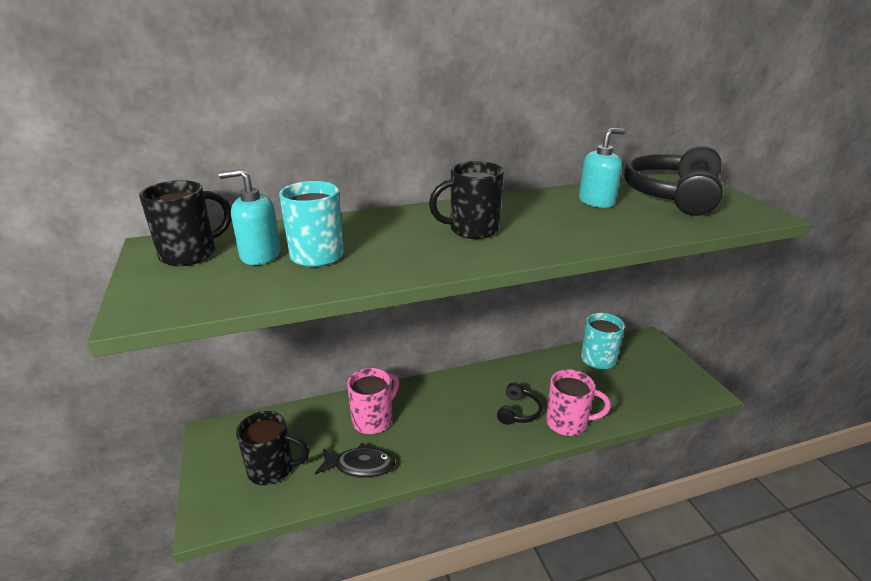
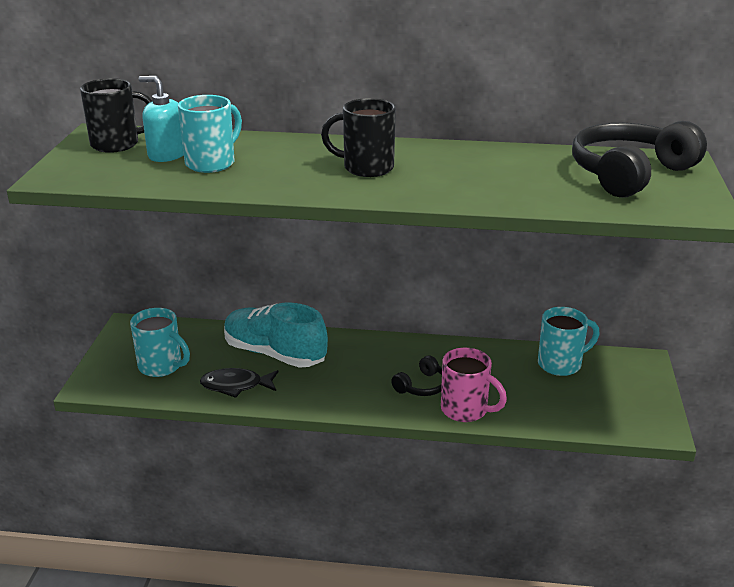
camera: 25 degrees right, 0 degrees up
(273, 469) = (162, 366): black mug -> turquoise mug
(360, 466) = (236, 386): black fish -> black fish turned 150 degrees clockwise
(374, 419) = (275, 354): pink mug -> turquoise shoe
(596, 201) = (531, 164): turquoise soap dispenser -> none

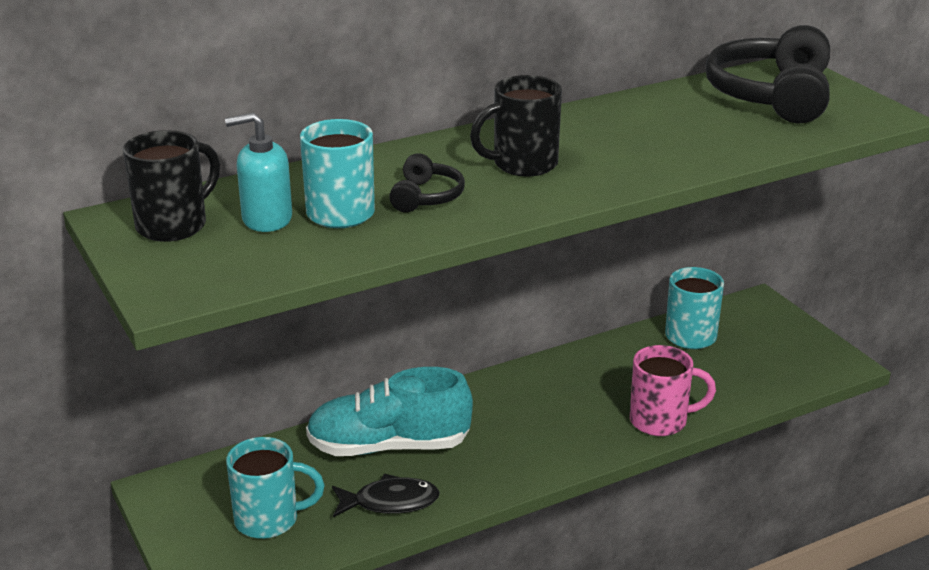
camera: 35 degrees left, 0 degrees up
(236, 386) = (390, 502): black fish -> black fish turned 150 degrees counterclockwise
(422, 386) = (590, 414): black headphones -> black headphones (426, 197)

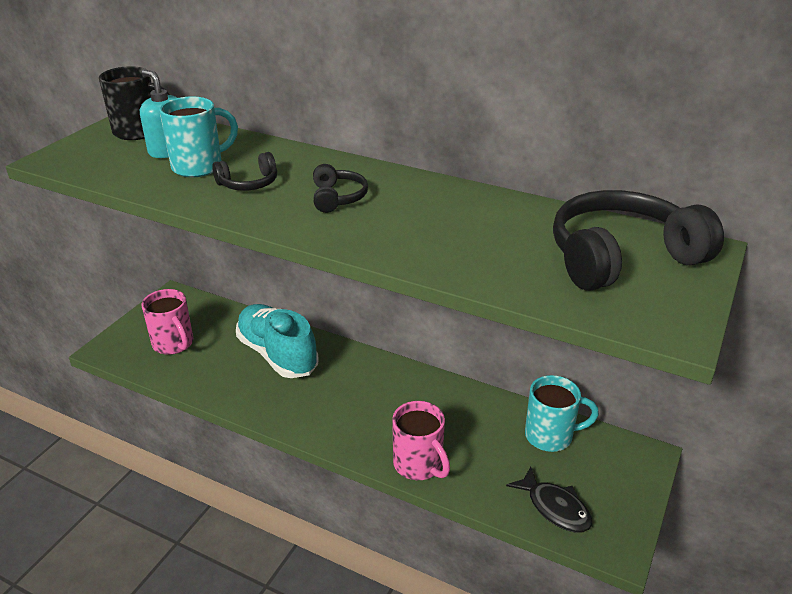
camera: 55 degrees right, 5 degrees up
(269, 520) = (174, 344): turquoise mug -> pink mug
(390, 502) = (223, 380): black fish -> black fish (555, 507)
(522, 164) = (337, 198): black mug -> black headphones

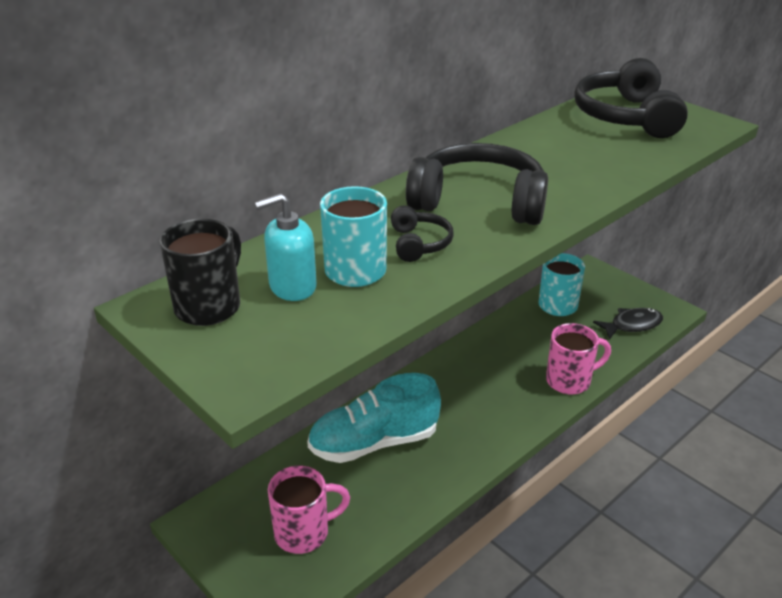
camera: 70 degrees left, 0 degrees up
(337, 198) = (479, 201): black headphones -> black headphones, size x2.07

